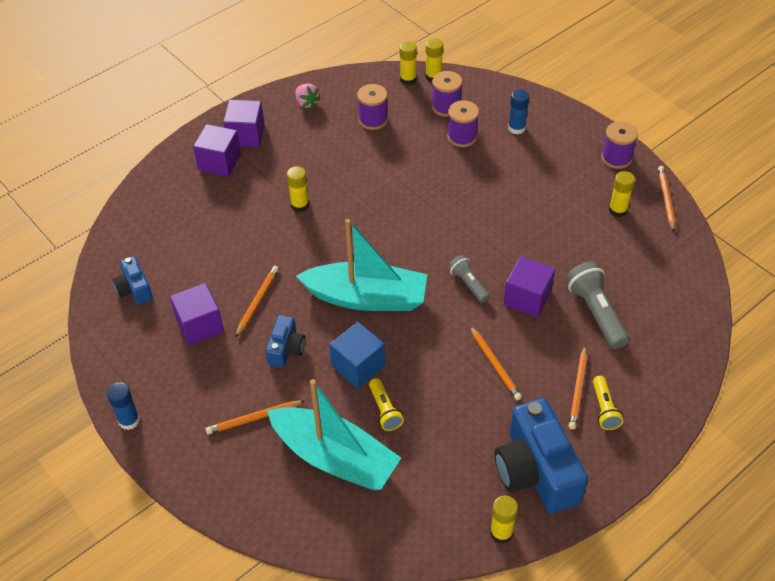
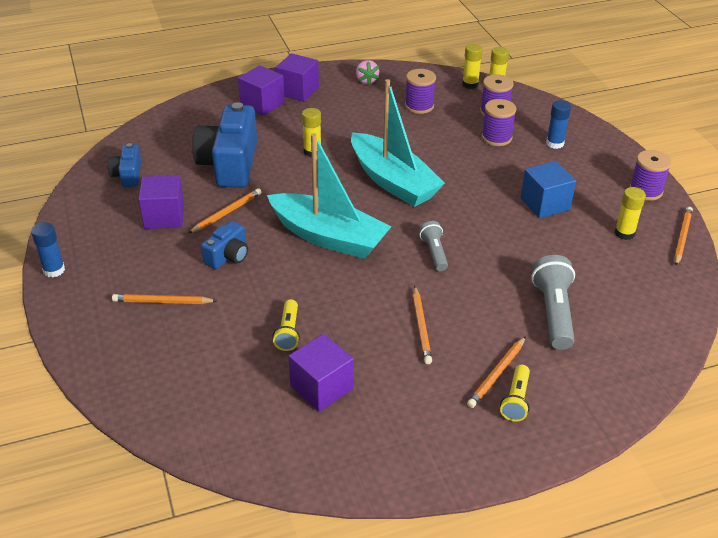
camera: 20 degrees right, 10 degrees down
(335, 458) = (215, 357): turquoise boat -> turquoise boat (393, 181)
(358, 366) = (286, 288): blue cube -> blue cube (545, 204)
(501, 533) = (340, 478): yellow glue stick -> none
(527, 298) = (487, 280): purple cube -> purple cube (321, 387)
(536, 471) = (410, 434): blue camera -> blue camera (230, 164)

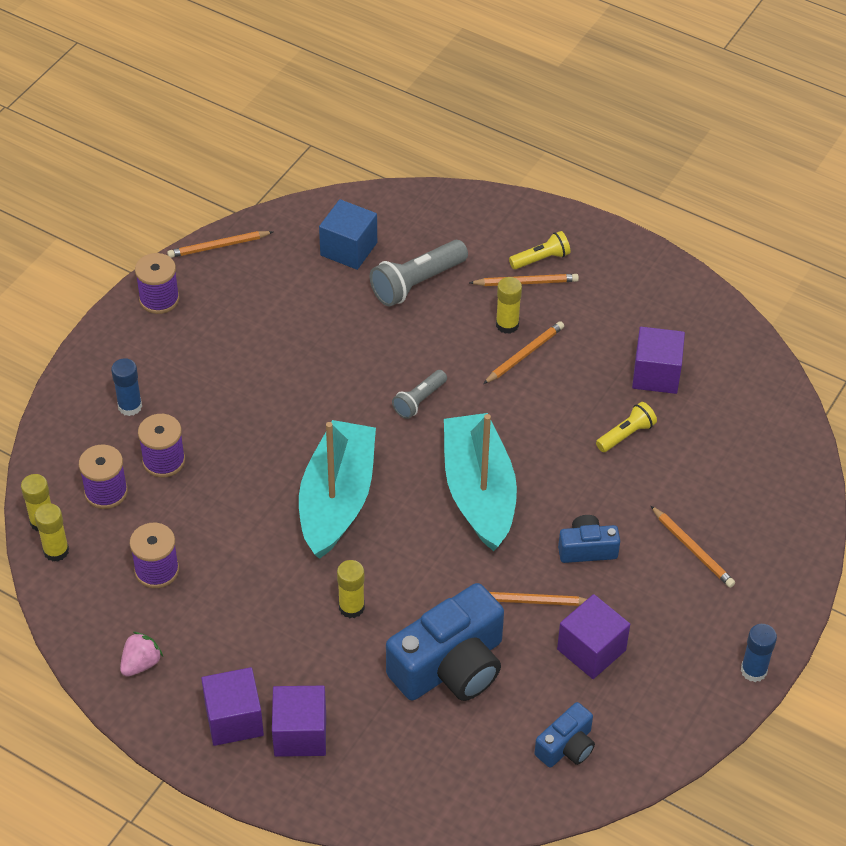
camera: 130 degrees left, 10 degrees up
(545, 204) = (257, 361): blue cube -> blue cube (348, 249)
(624, 233) = (251, 286): yellow glue stick -> yellow glue stick (507, 325)

